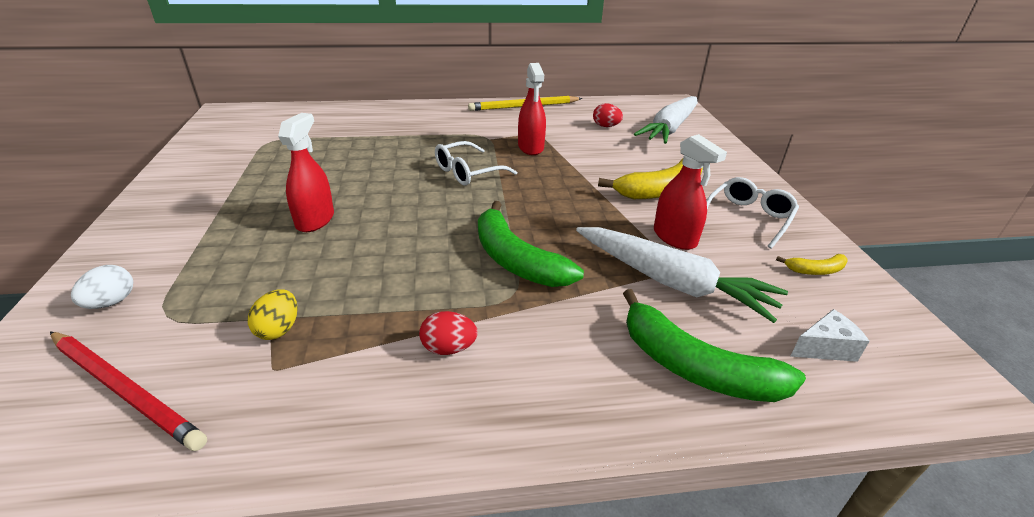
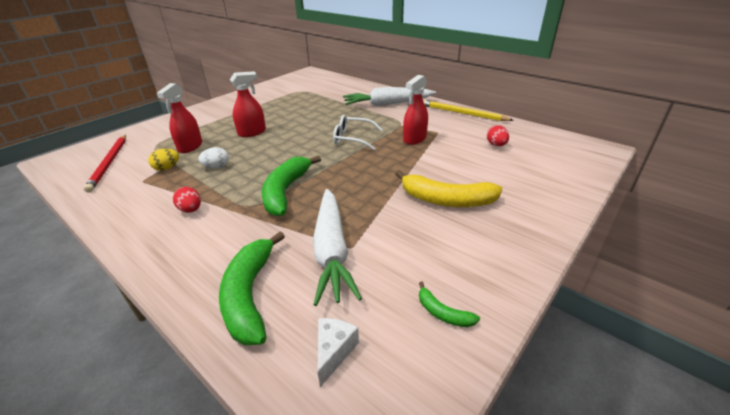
camera: 50 degrees right, 0 degrees up
(111, 302) = (153, 134): white egg -> white egg (217, 167)
(669, 129) = (549, 165): white carrot -> white carrot (387, 104)
(674, 237) = (389, 230): red spray bottle -> red spray bottle (190, 147)
(748, 218) = (471, 251): white glasses -> none
(815, 270) = (443, 313): yellow banana -> green banana
(824, 348) = (334, 352): white cheese -> white cheese turned 105 degrees counterclockwise

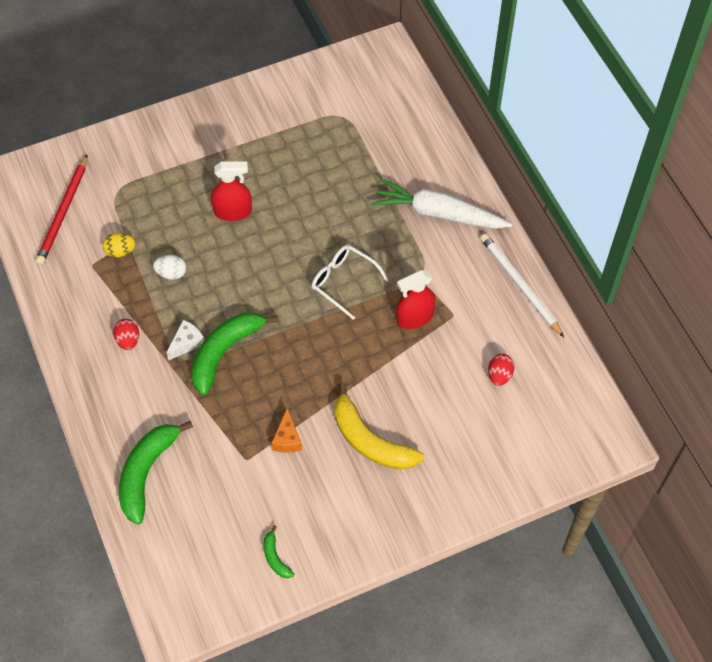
camera: 25 degrees right, 25 degrees up
(190, 147) = (154, 214): red spray bottle -> none
(332, 251) = (228, 456): white carrot -> none
(334, 352) = (184, 550): white cheese -> white cheese (187, 343)
(378, 222) = (287, 439): none -> orange cheese
(462, 113) = (519, 285): yellow pencil -> white pencil

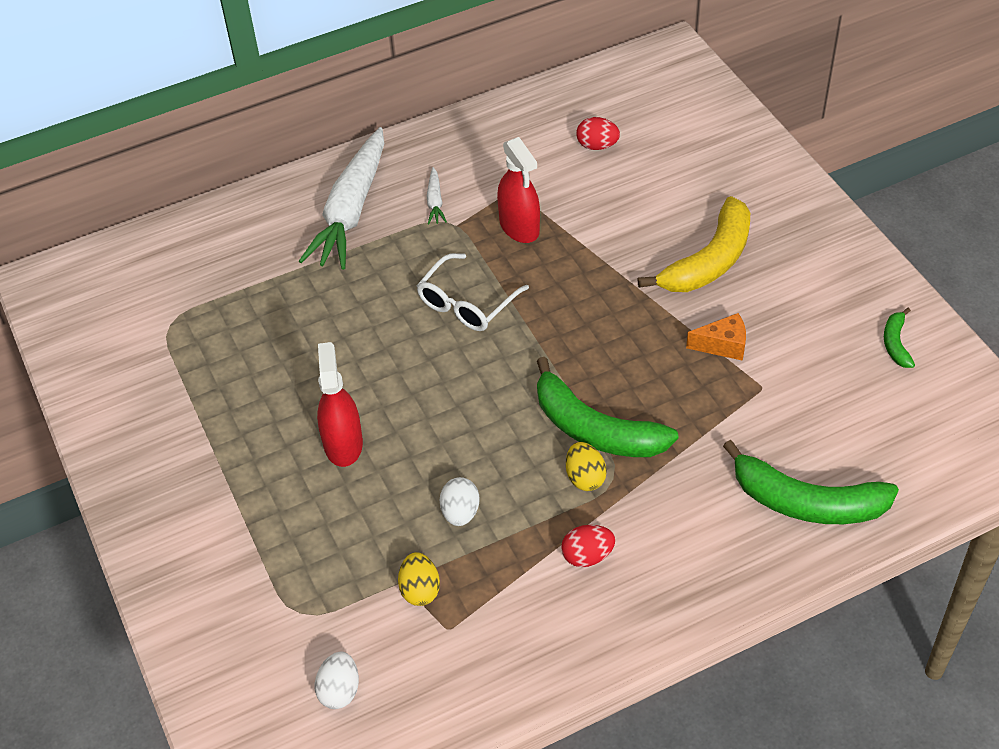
camera: 90 degrees left, 10 degrees down
(63, 212) = (339, 690): red pencil -> white egg
(187, 343) = (585, 477): white cheese -> yellow egg
(275, 557) = (896, 343): green banana -> green banana turned 120 degrees clockwise
(444, 265) = (435, 201): none -> white carrot
(519, 285) = (464, 131): white pencil -> none

